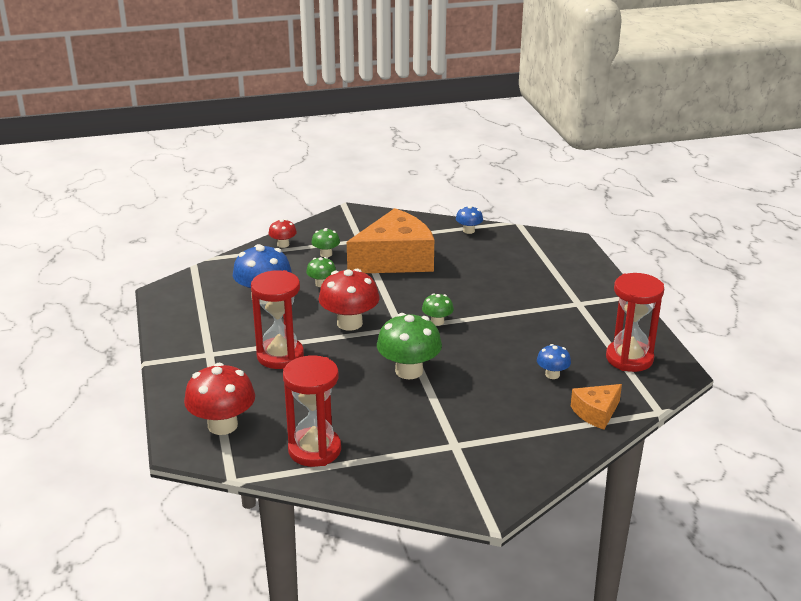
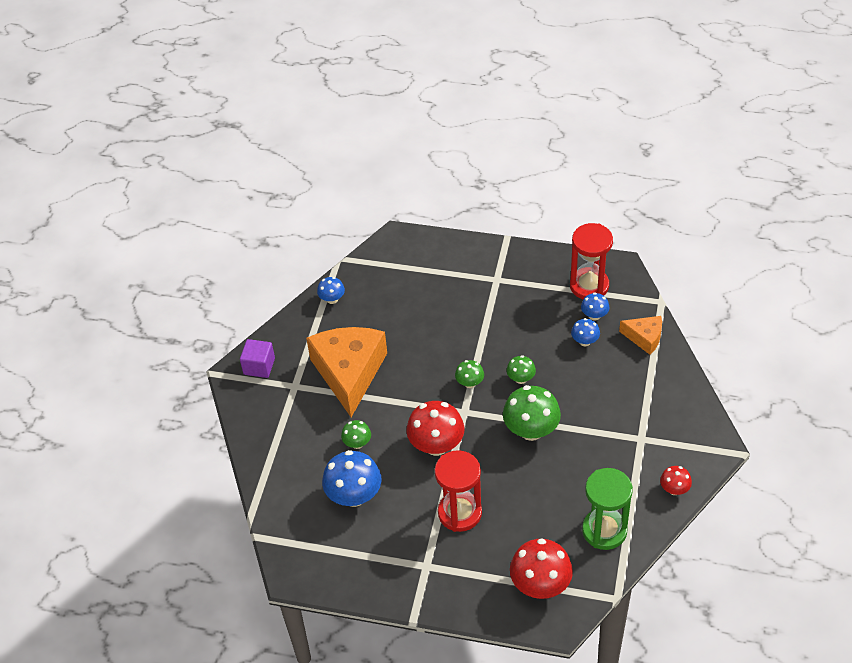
camera: 60 degrees left, 20 degrees up
(283, 244) = (263, 449): red mushroom -> red mushroom (674, 489)
(314, 450) = (604, 530): red hourglass -> green hourglass
(326, 254) = (304, 421): green mushroom -> green mushroom (521, 378)
(367, 220) = (259, 366): none -> purple cube
(593, 372) = (594, 315): none -> blue mushroom
(596, 413) = (644, 338): orange cheese -> orange cheese turned 60 degrees counterclockwise

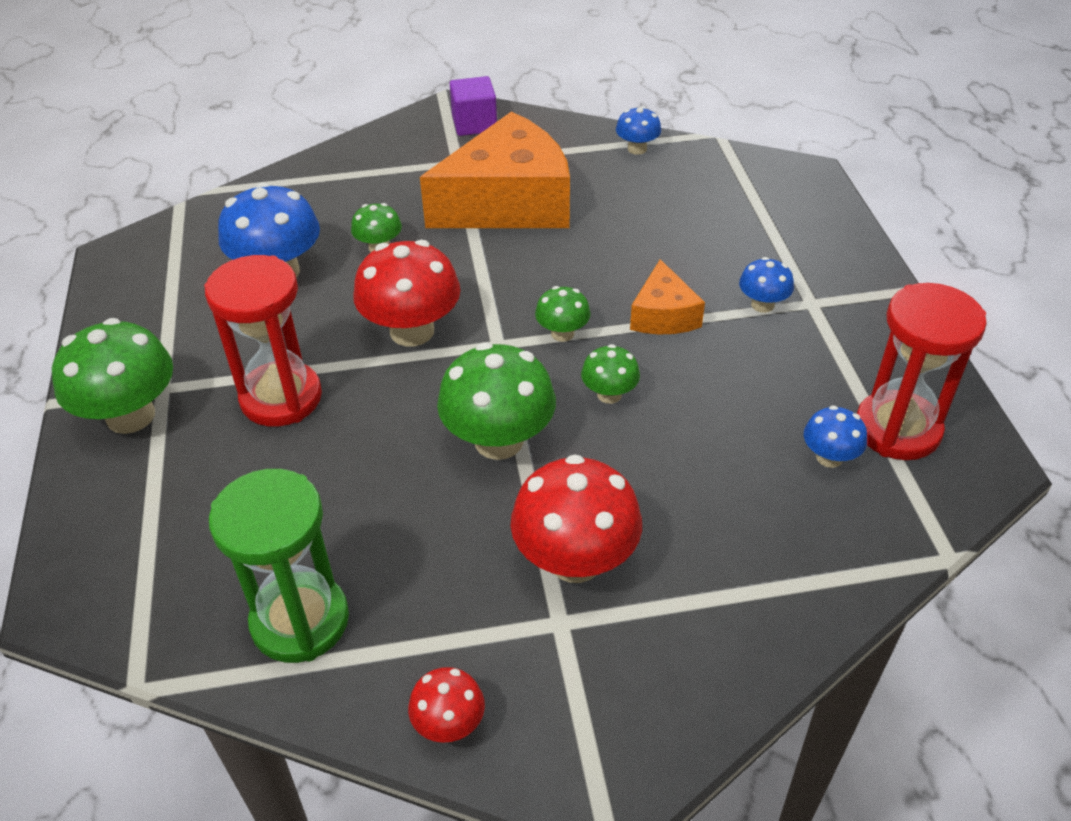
camera: 65 degrees right, 5 degrees down
(441, 583) = (130, 416): none -> green mushroom
(540, 585) = (148, 552): red mushroom -> red mushroom (575, 560)
(585, 341) = (755, 460): blue mushroom -> blue mushroom (762, 305)
(644, 338) = (831, 556): orange cheese -> orange cheese (663, 315)

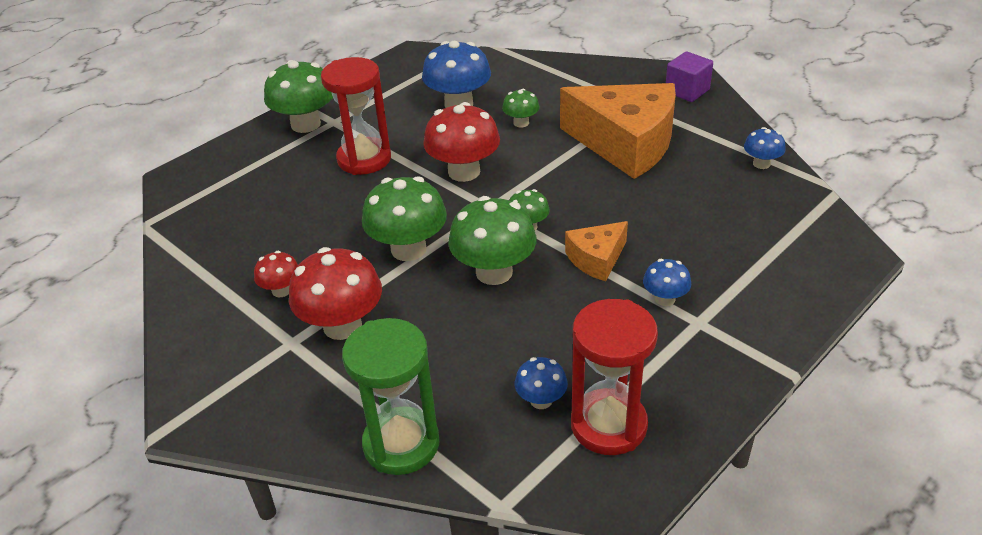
camera: 55 degrees right, 5 degrees down
(300, 621) = (220, 250): green hourglass -> green hourglass (401, 444)
(449, 724) = (191, 336): red mushroom -> red mushroom (281, 290)
(609, 394) = (494, 272): green mushroom -> green mushroom, size x1.90

